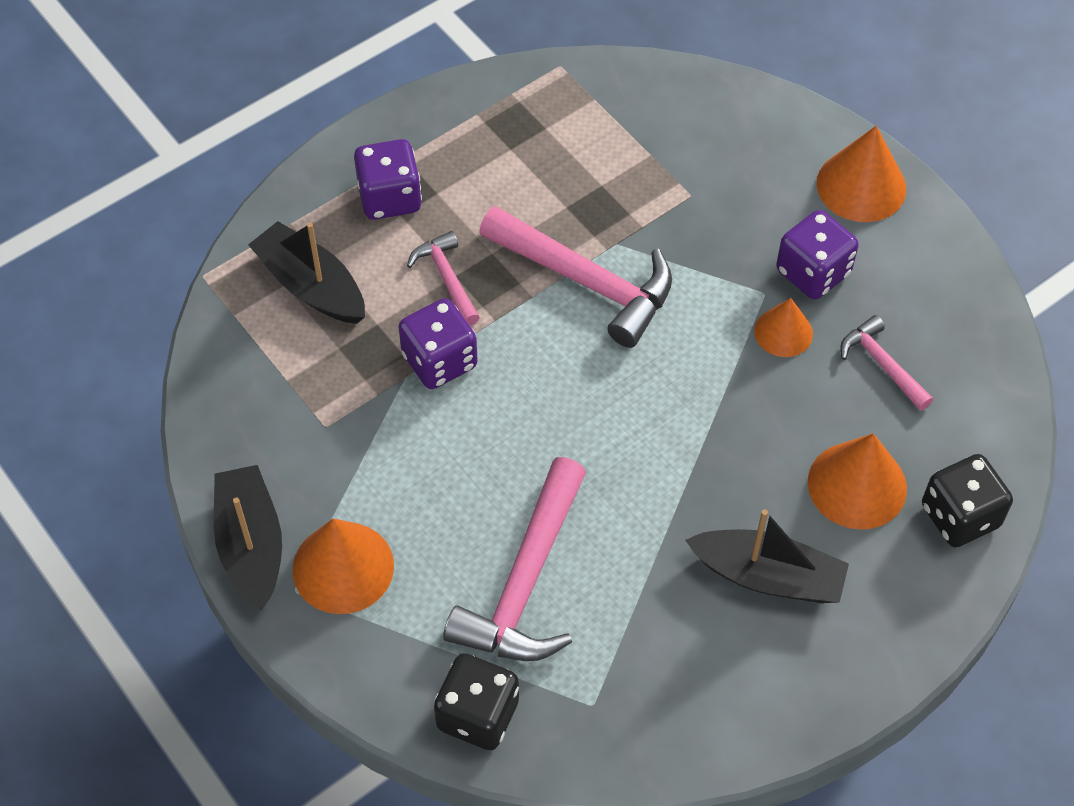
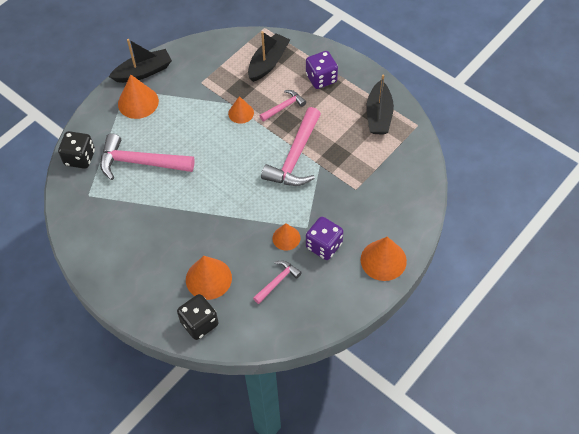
camera: 80 degrees right, 0 degrees up
(439, 361) = (241, 113): purple dice -> orange cone
(768, 576) = (156, 249): black boat -> black boat (379, 115)

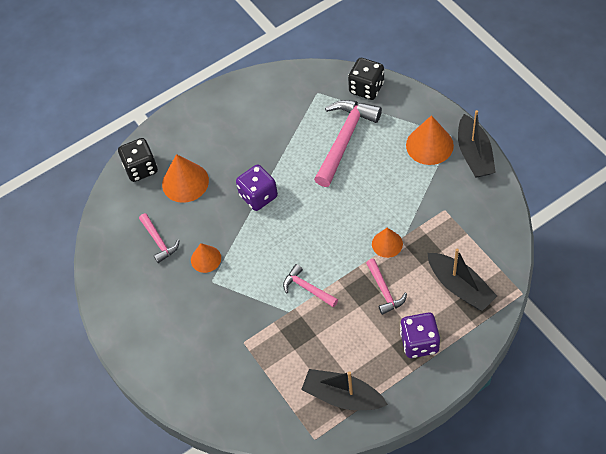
camera: 110 degrees right, 0 degrees up
(295, 157) = (307, 288): pink hammer -> pink hammer, size x0.53
(324, 245) = (183, 293): purple dice -> purple dice (258, 196)
(383, 260) = (145, 347): orange cone -> none

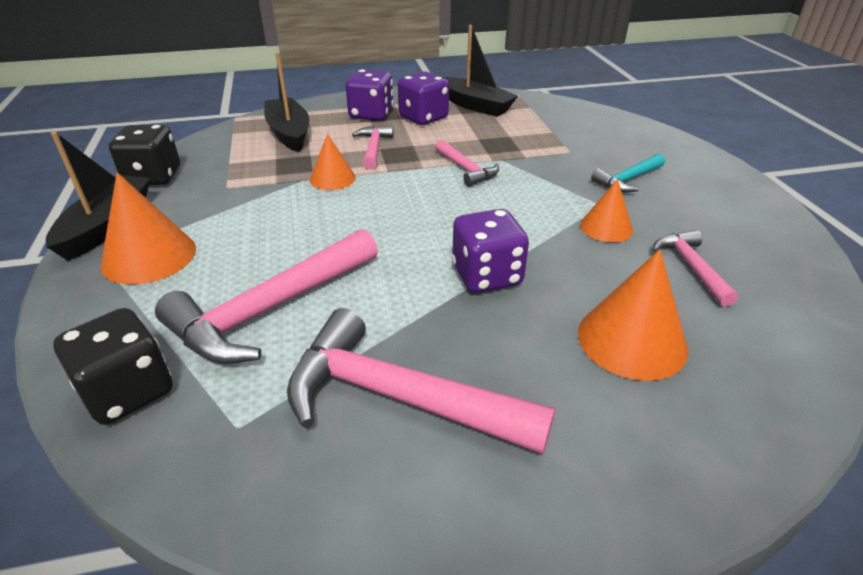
camera: 165 degrees left, 20 degrees down
(141, 168) = (745, 402): black dice -> black dice (153, 177)
(198, 318) = (628, 180): none -> turquoise hammer
(268, 123) = (400, 397): none -> pink hammer
(374, 354) = (423, 118): none -> purple dice

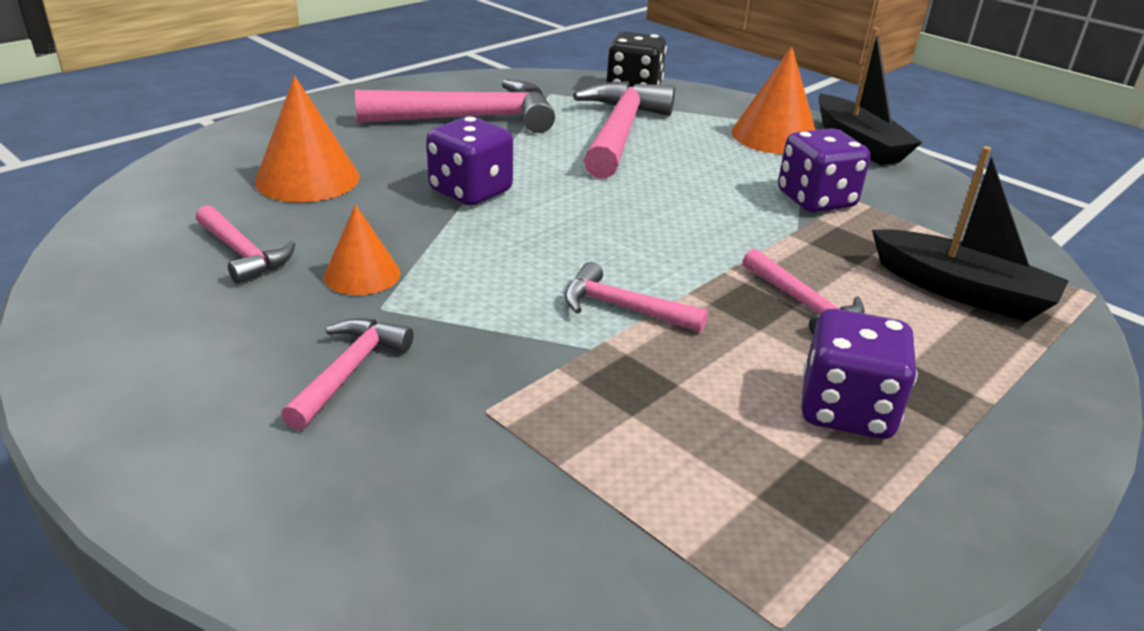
camera: 145 degrees right, 5 degrees down
(153, 177) = (941, 187): black dice -> none
(332, 178) = (768, 241): orange cone -> none
(371, 114) = (941, 382): purple dice -> purple dice (816, 200)
(475, 105) = (812, 505): black boat -> none
(628, 180) = (349, 372): turquoise hammer -> pink hammer

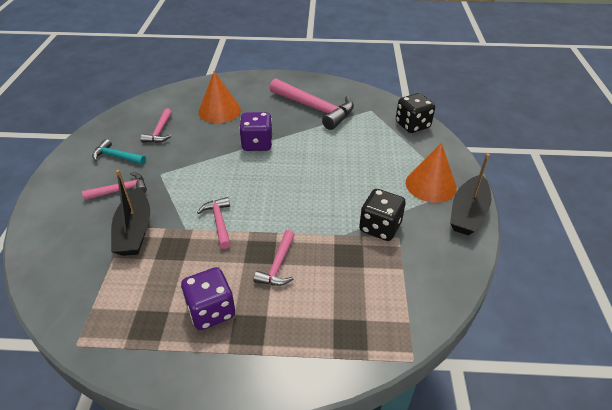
camera: 50 degrees right, 10 degrees up
(223, 331) = (117, 156): none -> turquoise hammer
(362, 274) = (174, 158): orange cone -> none
(620, 133) = (361, 145): pink hammer -> none
(816, 200) = (380, 227): purple dice -> black dice
(961, 291) = (352, 309): black boat -> black boat (135, 231)

